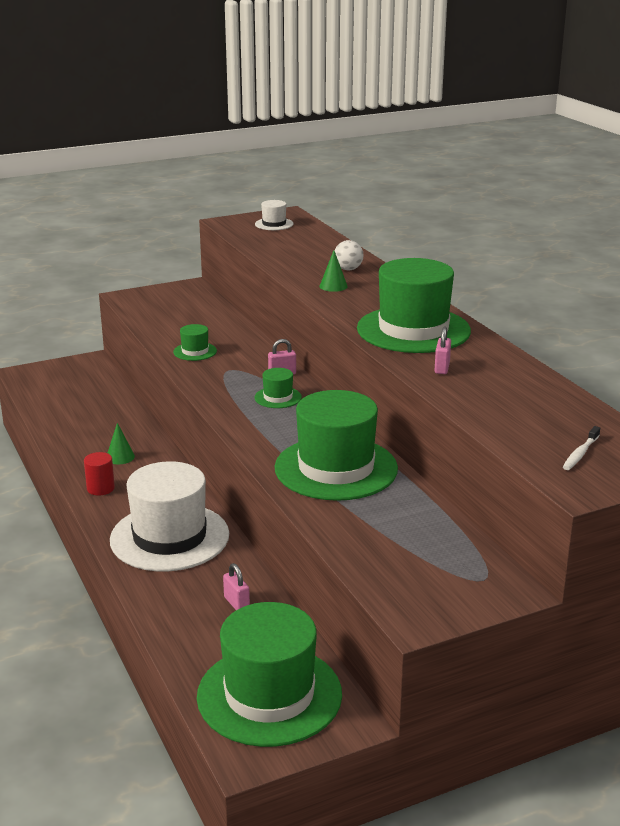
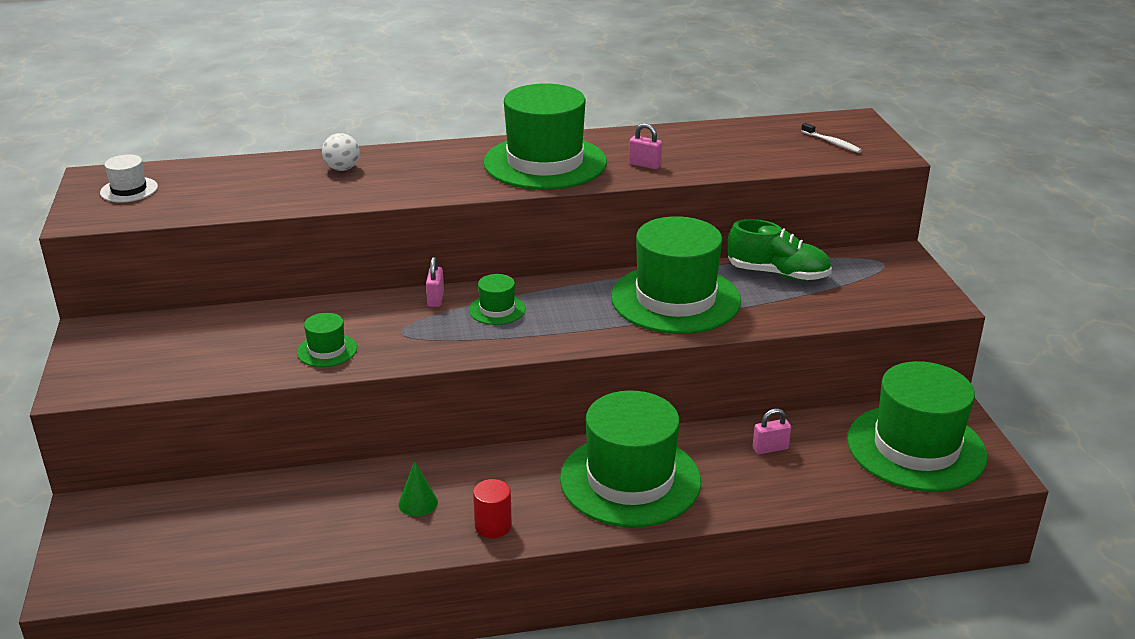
camera: 75 degrees left, 5 degrees up
(169, 537) = (630, 480): white hat -> green hat
(333, 286) = (390, 184): green cone -> none
(416, 516) = (778, 274): none -> green shoe

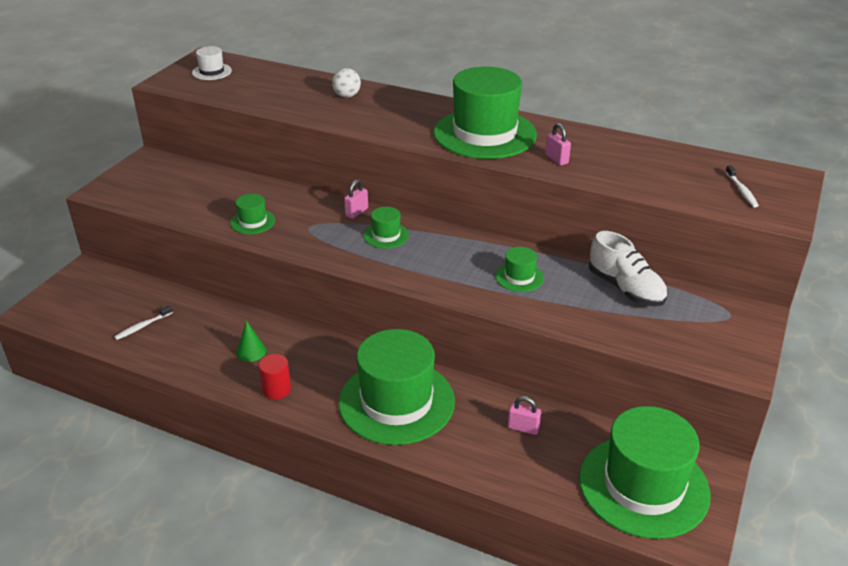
camera: 35 degrees right, 5 degrees up
(249, 536) = (142, 326): none -> white toothbrush
(675, 299) = (519, 277): green hat -> green hat, size x0.43
(778, 274) = (625, 289): green shoe -> white shoe

